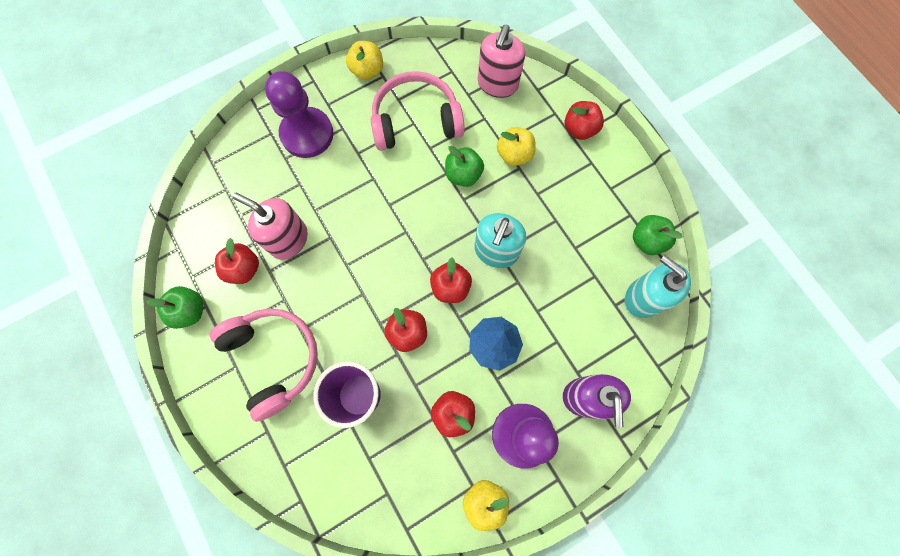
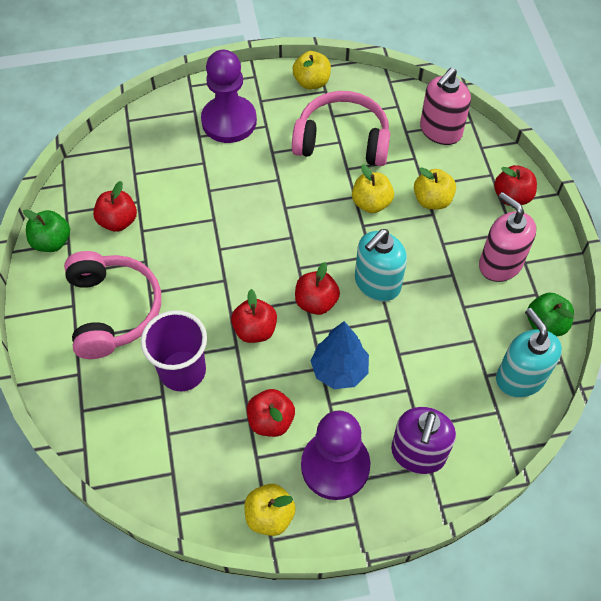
camera: 20 degrees right, 15 degrees down
(288, 239) = (172, 208): pink soap dispenser -> pink soap dispenser (500, 264)
(463, 175) = (371, 203): green apple -> yellow apple

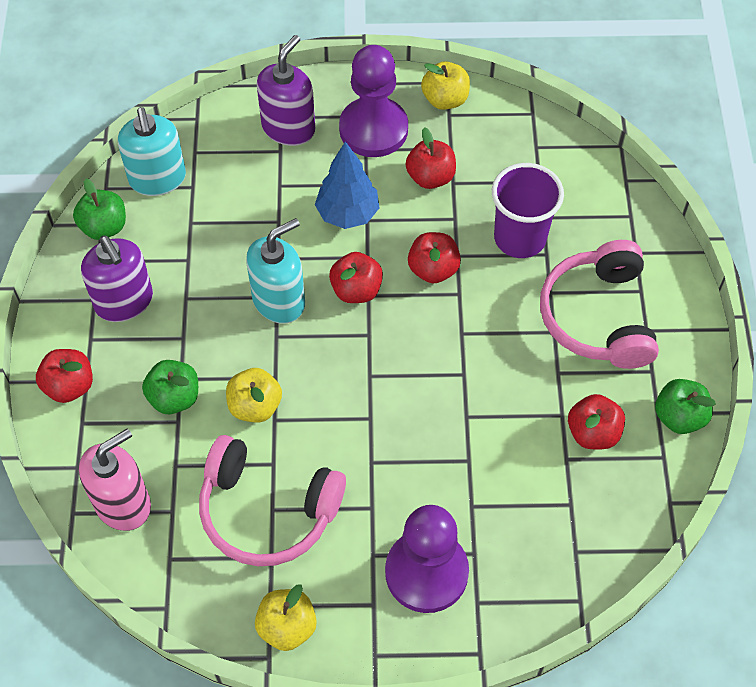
camera: 170 degrees left, 0 degrees up
(432, 200) = (174, 397): yellow apple -> green apple
(500, 264) = (124, 302): pink soap dispenser -> purple soap dispenser

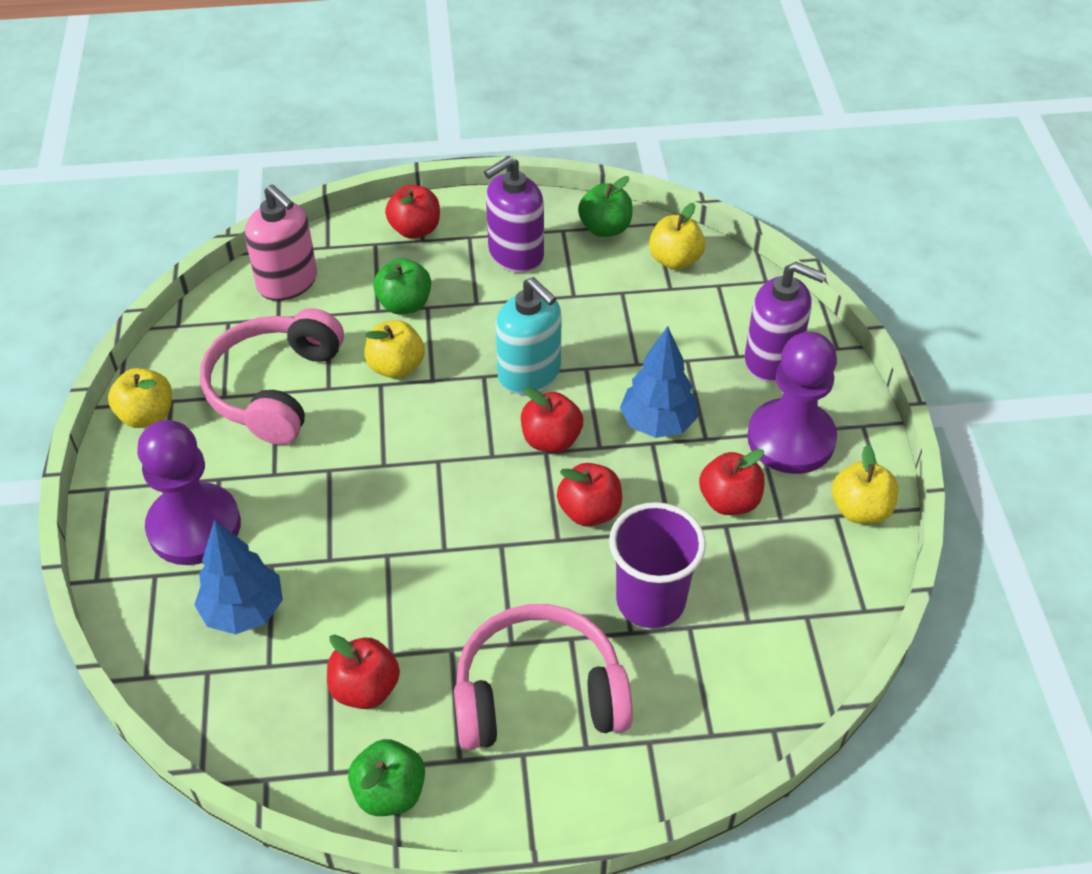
camera: 85 degrees right, 10 degrees down
(157, 179) = (675, 260): turquoise soap dispenser -> yellow apple
(518, 525) = (244, 611): none -> blue tree

